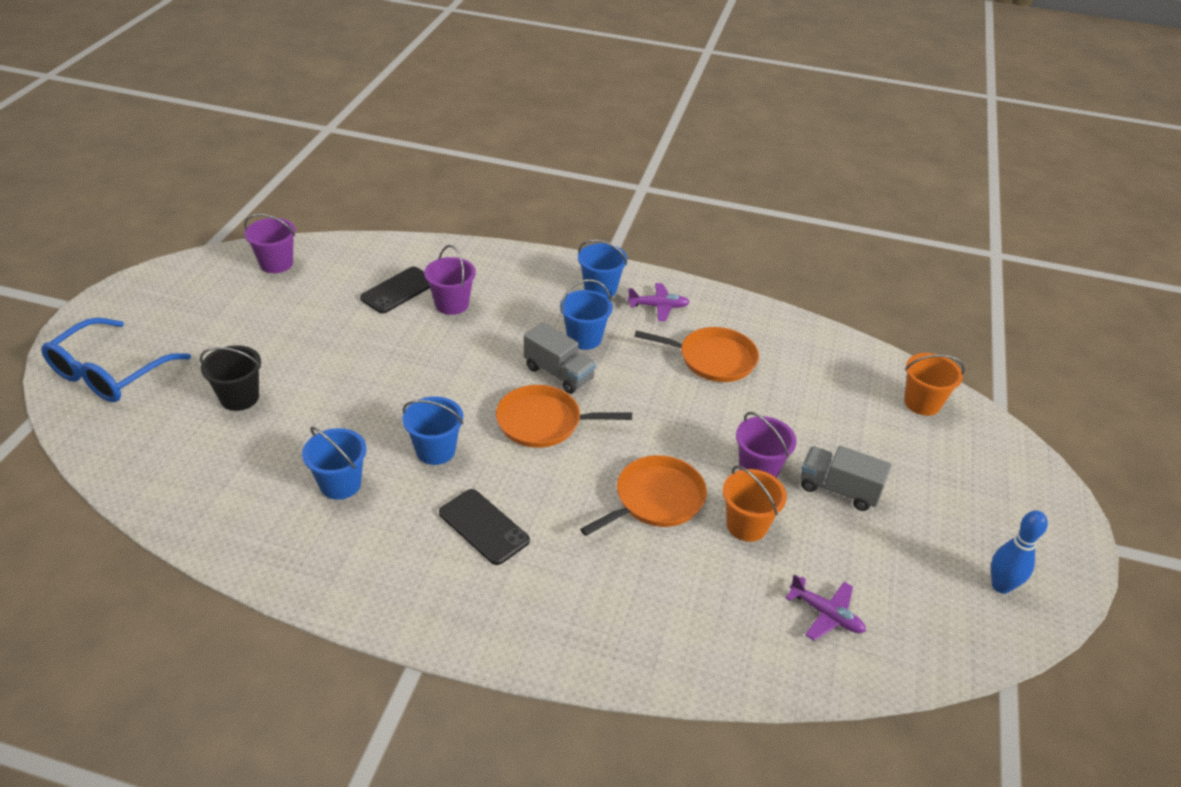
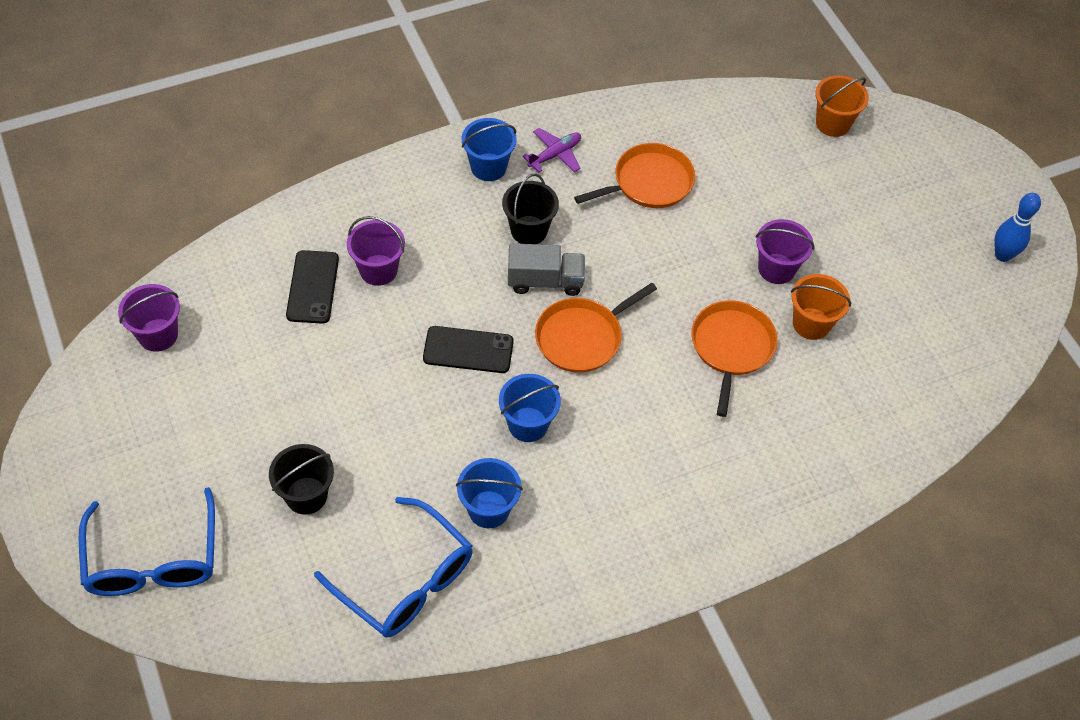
camera: 40 degrees left, 15 degrees up
(229, 489) = (406, 581): none -> blue glasses
(483, 527) = (636, 463): black phone -> black phone (468, 350)
(584, 338) = (529, 230): blue bucket -> black bucket
(826, 614) = (921, 359): purple plane -> none
(839, 489) = (843, 247): grey truck -> none

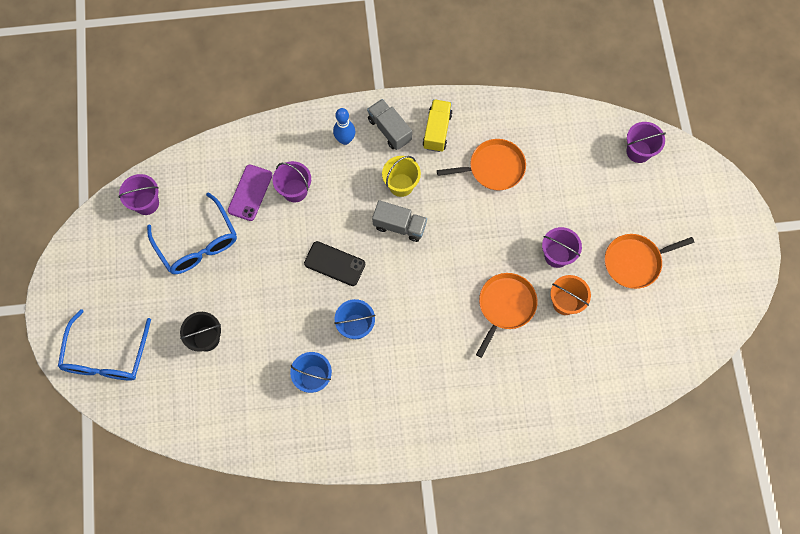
camera: 20 degrees right, 15 degrees up
(313, 287) = (250, 193): black phone -> purple phone
(406, 581) = (250, 411): blue glasses -> blue glasses (197, 243)
(488, 167) = (389, 130): blue bucket -> grey truck
(529, 230) = (401, 185): black bucket -> yellow bucket
(555, 155) = (437, 131): purple plane -> yellow truck
(582, 337) = (410, 273): orange pan -> orange pan (635, 262)
(833, 123) = (638, 151): orange bucket -> purple bucket
(1002, 255) = (718, 284): blue bowling pin -> blue bowling pin (345, 140)

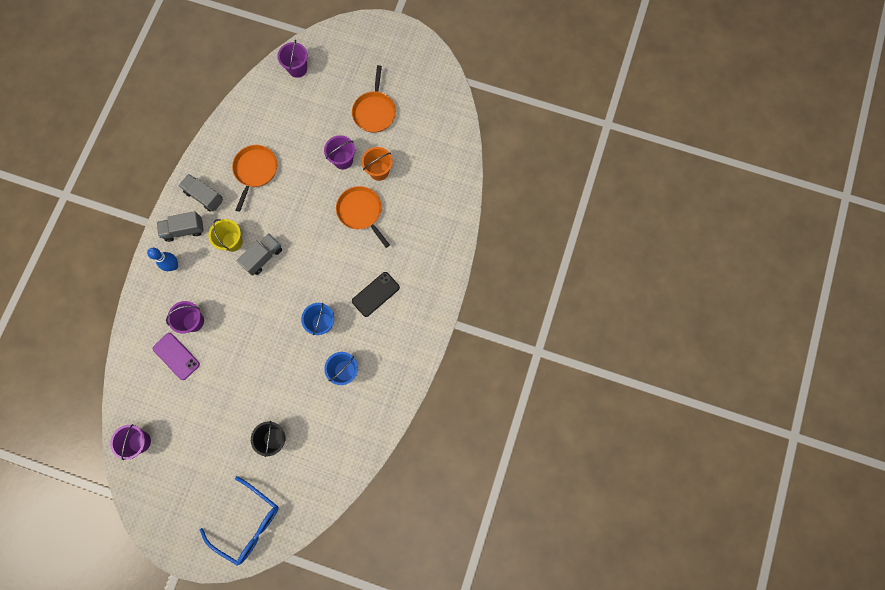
camera: 65 degrees left, 5 degrees up
(197, 243) = (195, 414): blue glasses -> none
(334, 263) = (267, 317): black phone -> black phone (375, 294)
(437, 131) = (204, 196): yellow truck -> grey truck

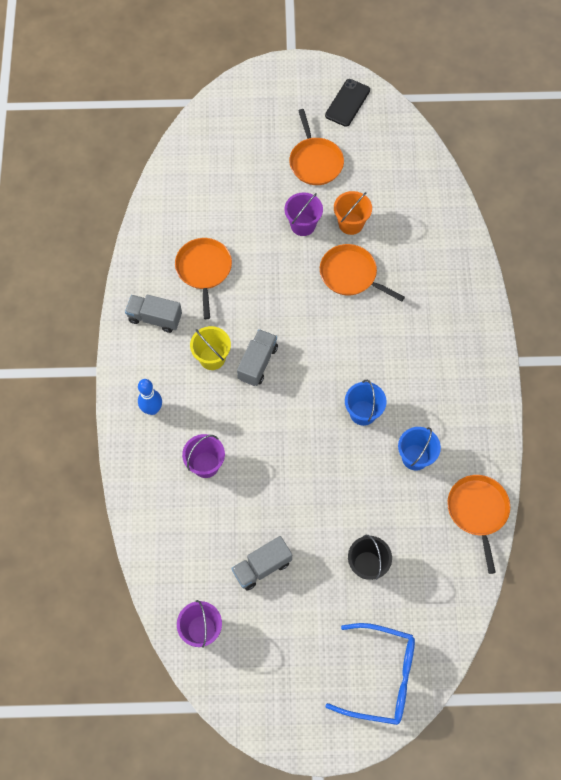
camera: 20 degrees left, 10 degrees down
(176, 356) = (202, 512): purple phone -> none
(184, 230) = (147, 364): grey truck -> grey truck (262, 567)
(297, 68) = (203, 143): purple bucket -> none
(371, 428) = (477, 511): none -> orange pan
(375, 294) = (410, 359): black phone -> black phone (347, 103)

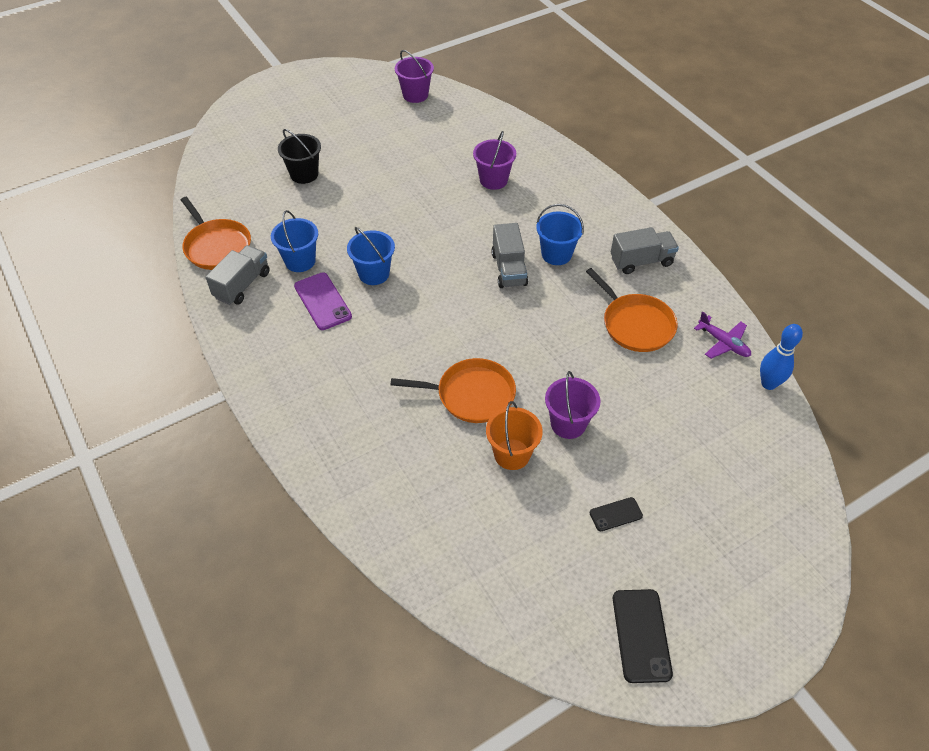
camera: 150 degrees right, 15 degrees down
(152, 409) = (574, 196): blue bowling pin -> blue bowling pin (768, 384)
(158, 227) = (723, 343): none -> purple plane
(212, 358) = (556, 254): yellow bucket -> blue bucket
(262, 567) = (394, 141): grey truck -> grey truck (242, 285)
(315, 161) = (615, 514): orange pan -> black phone
(381, 677) = (256, 121): blue glasses -> none
(415, 406) = (322, 301): none -> purple phone

